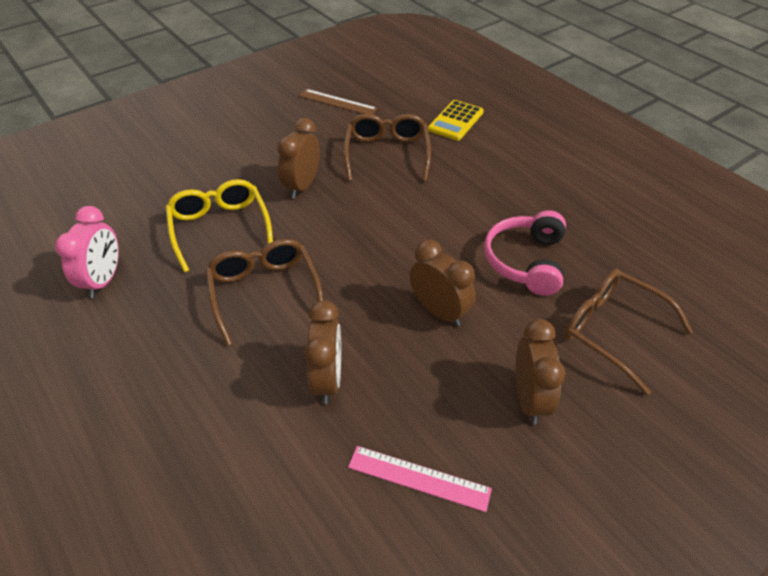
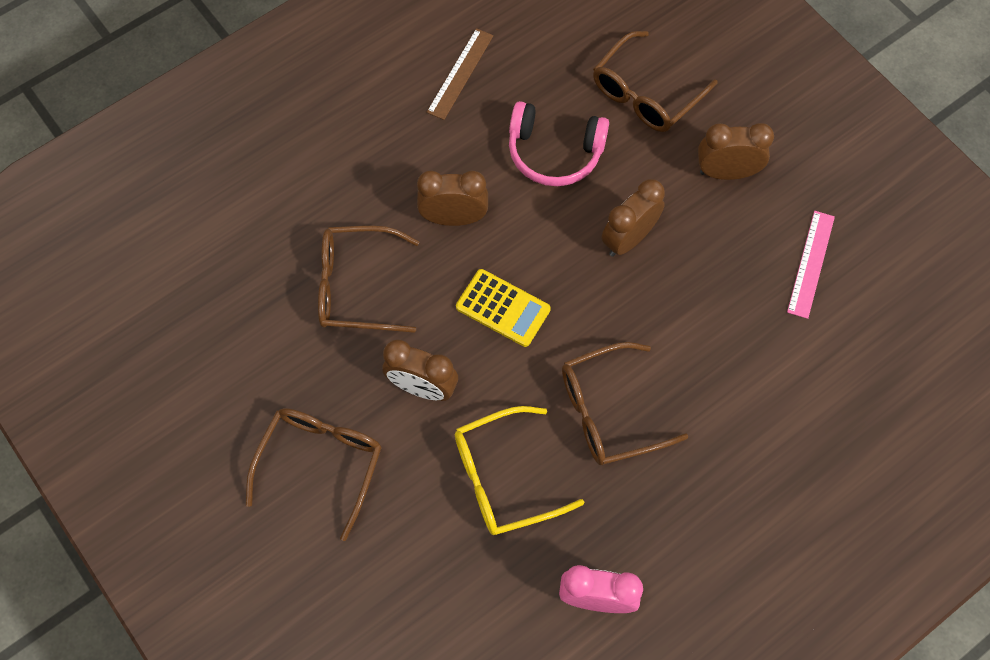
camera: 90 degrees left, 20 degrees up
(252, 142) = (321, 463): none -> brown glasses
(327, 379) = (719, 340): brown clock -> brown clock (454, 218)
(337, 102) = (224, 354): brown ruler -> brown ruler (460, 73)
(455, 121) = (285, 200): yellow calculator -> yellow calculator (503, 308)

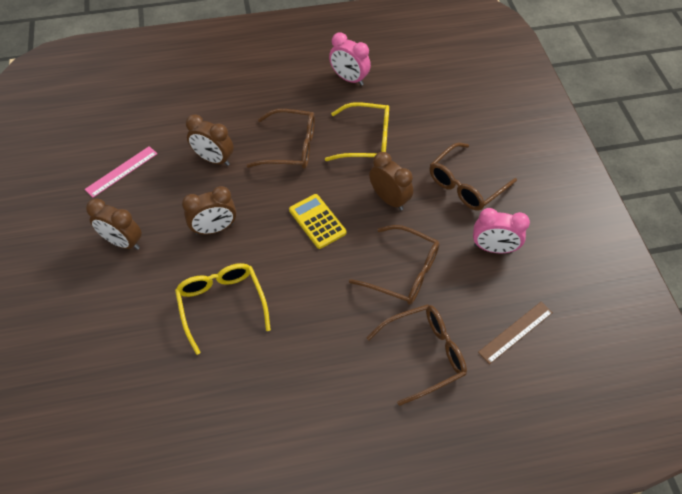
camera: 155 degrees left, 10 degrees down
(249, 374) = (493, 248): none -> pink clock
(454, 218) = (317, 289): brown clock -> brown clock (214, 159)
(460, 73) = (250, 399): brown ruler -> brown ruler (515, 332)
(554, 152) = (222, 304): pink headphones -> yellow glasses
(645, 94) = (129, 319): brown glasses -> brown glasses (424, 354)

